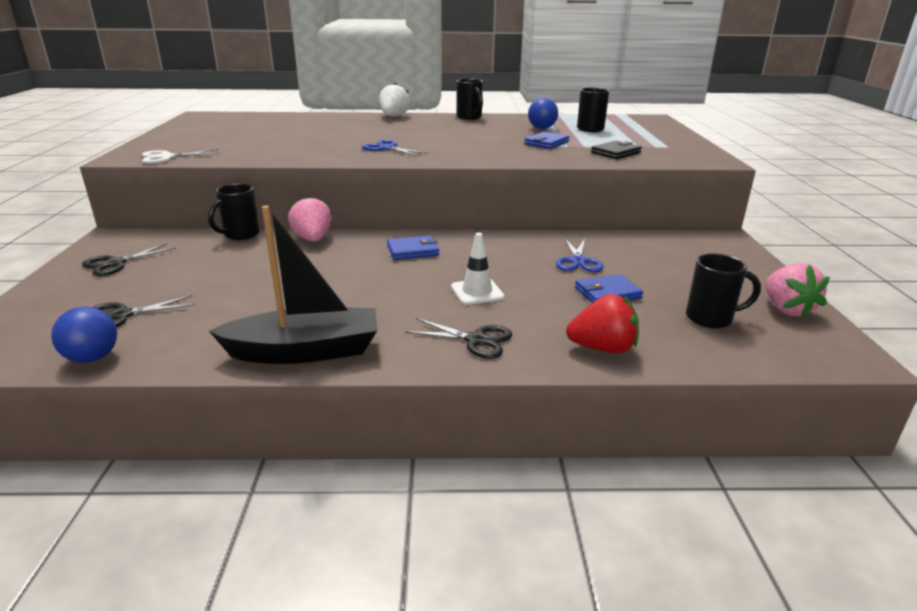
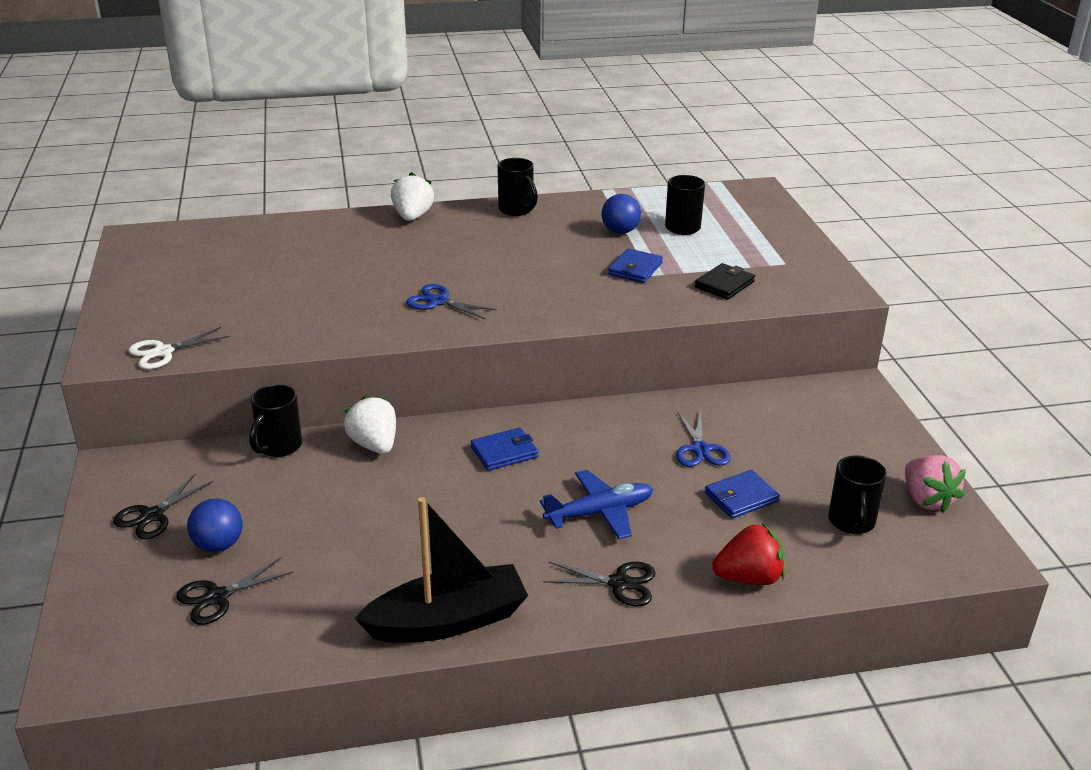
camera: 10 degrees left, 5 degrees up
(92, 358) = (225, 659): blue ball -> blue ball (218, 545)
(313, 239) = (374, 445): pink strawberry -> white strawberry
(477, 292) = (600, 512): white traffic cone -> blue plane
(711, 318) = (851, 522): black mug -> black mug turned 105 degrees clockwise

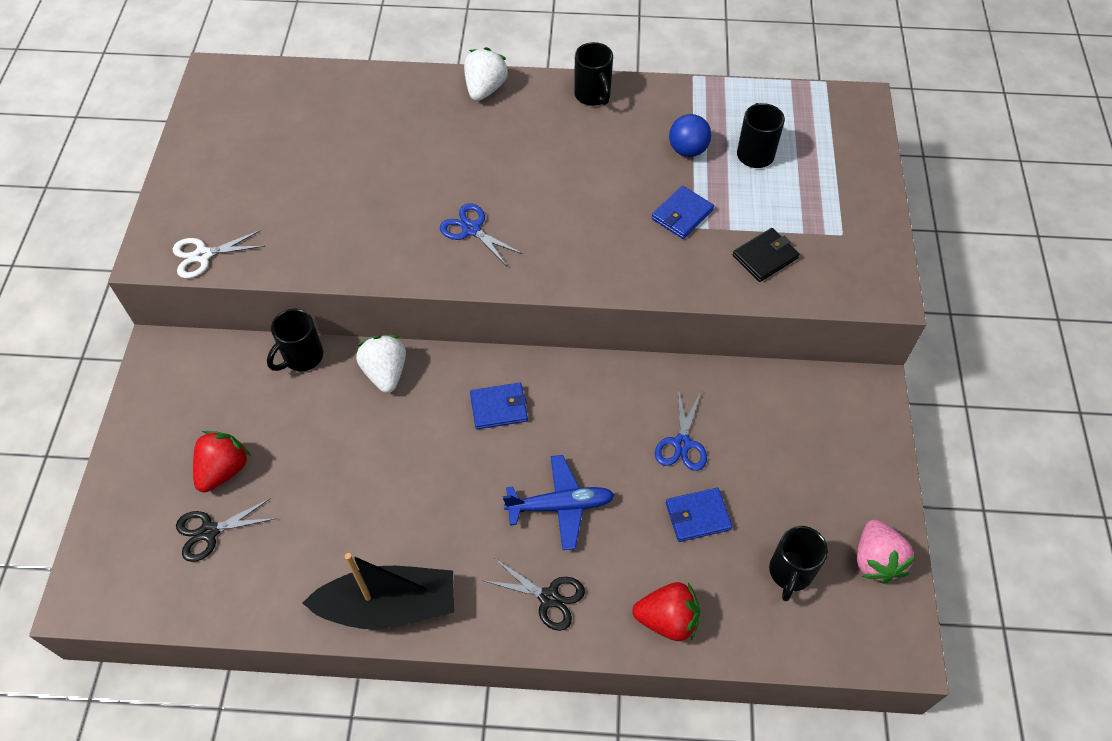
camera: 15 degrees right, 25 degrees up
(152, 516) = (178, 421): black scissors -> none
(218, 545) = (224, 470): blue ball -> red strawberry

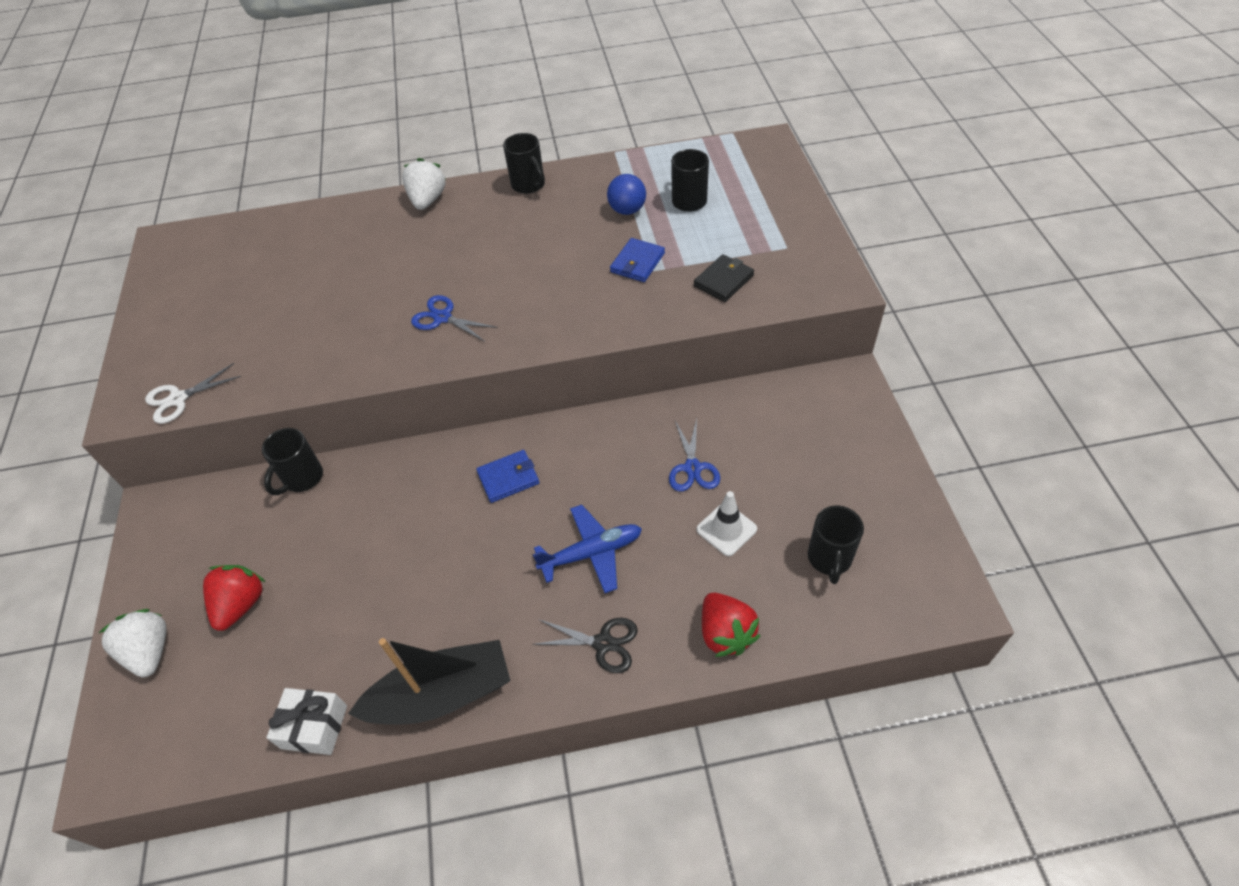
camera: 10 degrees left, 5 degrees down
(209, 531) = (236, 669): black scissors -> none
(269, 604) = (314, 727): none -> white gift
(385, 372) = (389, 473): white strawberry -> white strawberry (150, 651)
(667, 619) = (725, 633): red strawberry -> red strawberry turned 75 degrees clockwise
(698, 516) = (726, 529): blue wallet -> white traffic cone
(876, 560) = (905, 527): pink strawberry -> none

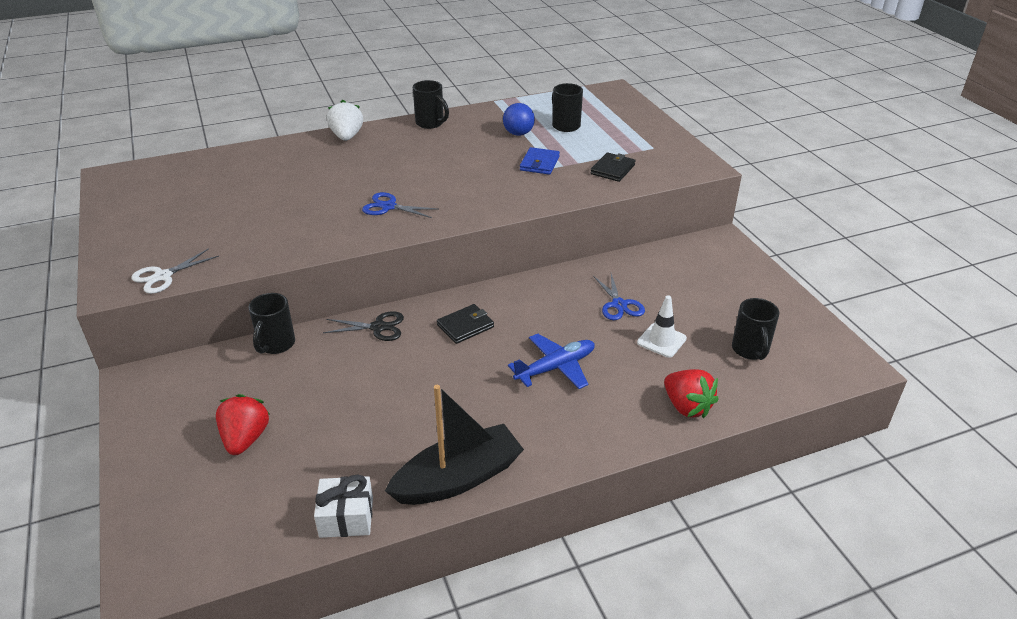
camera: 15 degrees left, 15 degrees down
(150, 651) = (164, 484): white strawberry -> none
(508, 478) = (465, 326): blue wallet -> black wallet
(603, 643) = (587, 425): black scissors -> black scissors (378, 327)

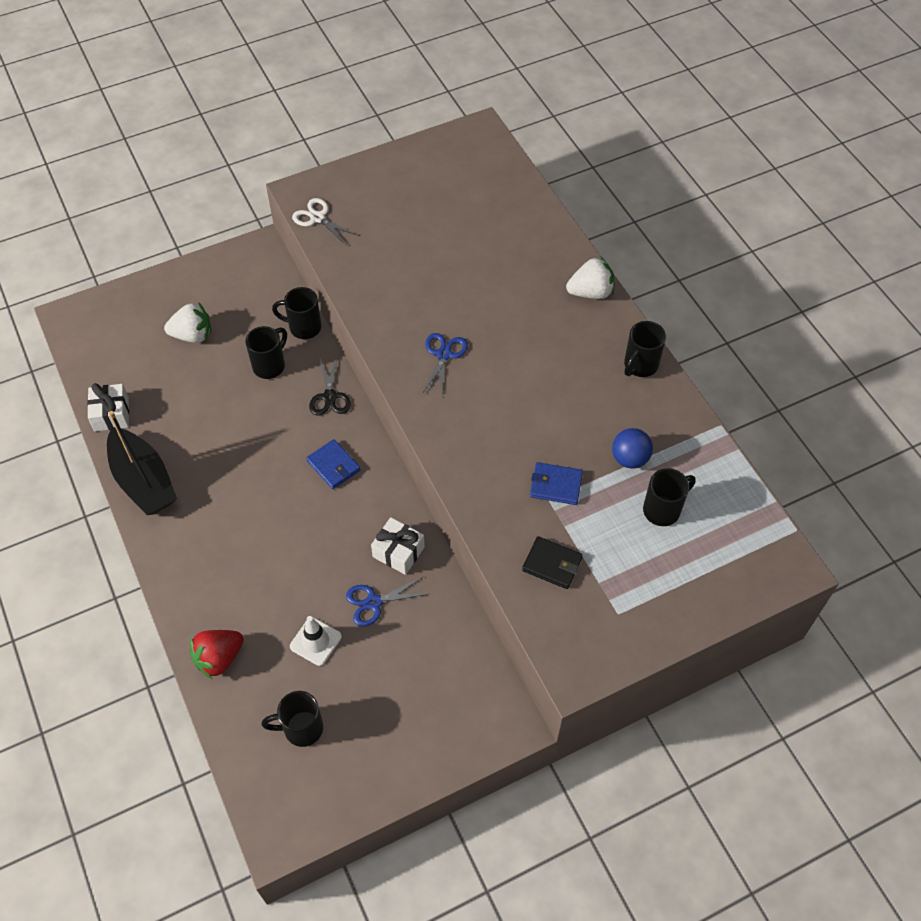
camera: 85 degrees right, 20 degrees up
(245, 439) = (192, 335): red strawberry -> white strawberry
(320, 371) = (270, 365): none -> black mug
(465, 326) = (333, 466): black wallet -> blue wallet
(555, 367) = (274, 545): blue plane -> none
(567, 289) = (398, 552): none -> white gift

